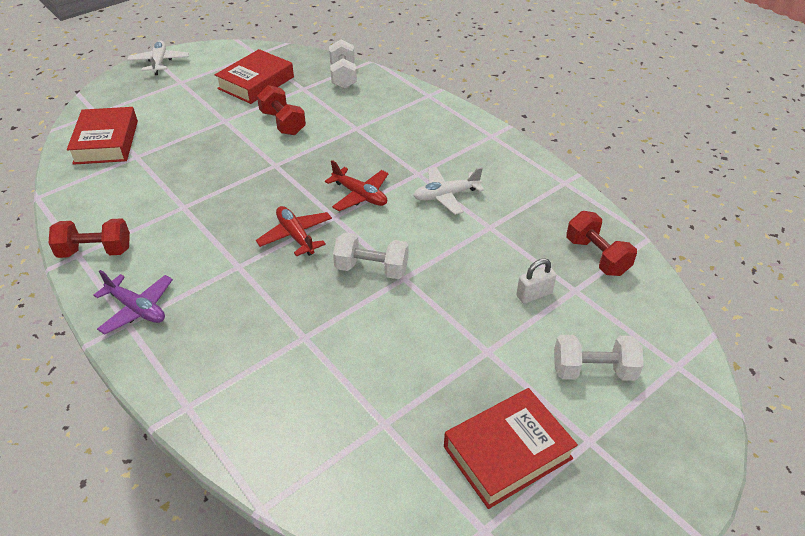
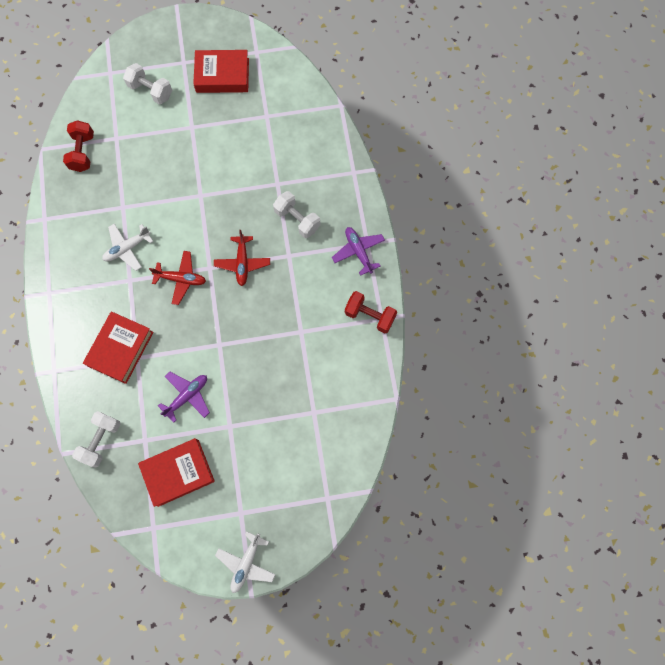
camera: 150 degrees left, 30 degrees up
(106, 142) = (330, 446): red book -> red book (120, 349)
(283, 123) = (187, 396): red dumbbell -> purple plane
(360, 195) = (181, 279): red plane -> red plane turned 120 degrees clockwise
(371, 269) = (214, 211): white dumbbell -> white dumbbell (297, 220)
(446, 195) = (127, 248): white plane -> white plane turned 135 degrees clockwise
(534, 294) = (140, 146): white padlock -> none

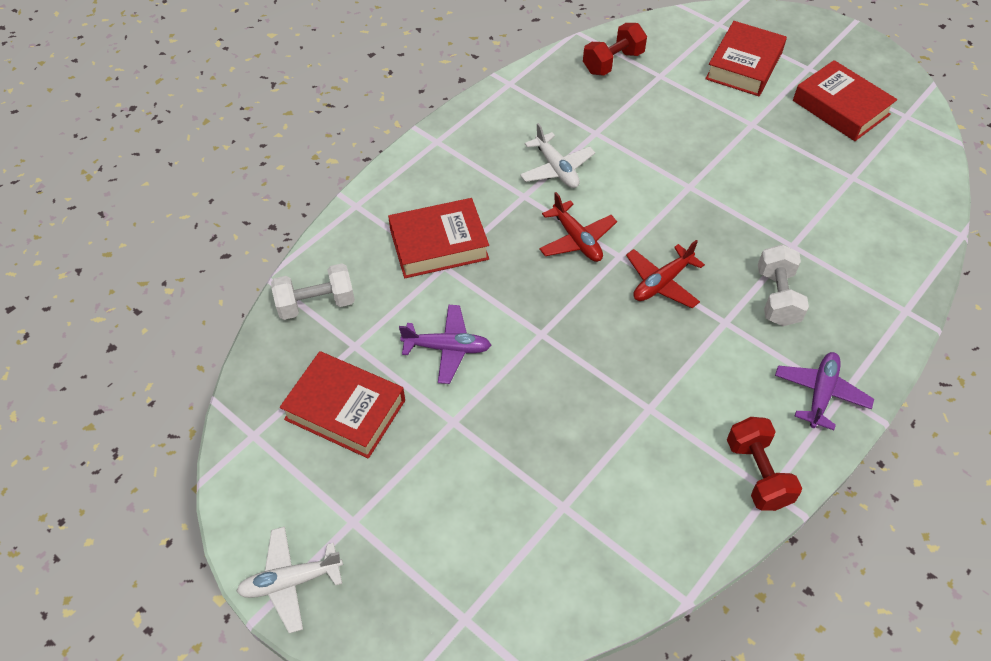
camera: 50 degrees right, 20 degrees down
(127, 248) = (556, 169): white plane -> white plane turned 135 degrees counterclockwise
(151, 91) = (744, 65): white dumbbell -> red book

